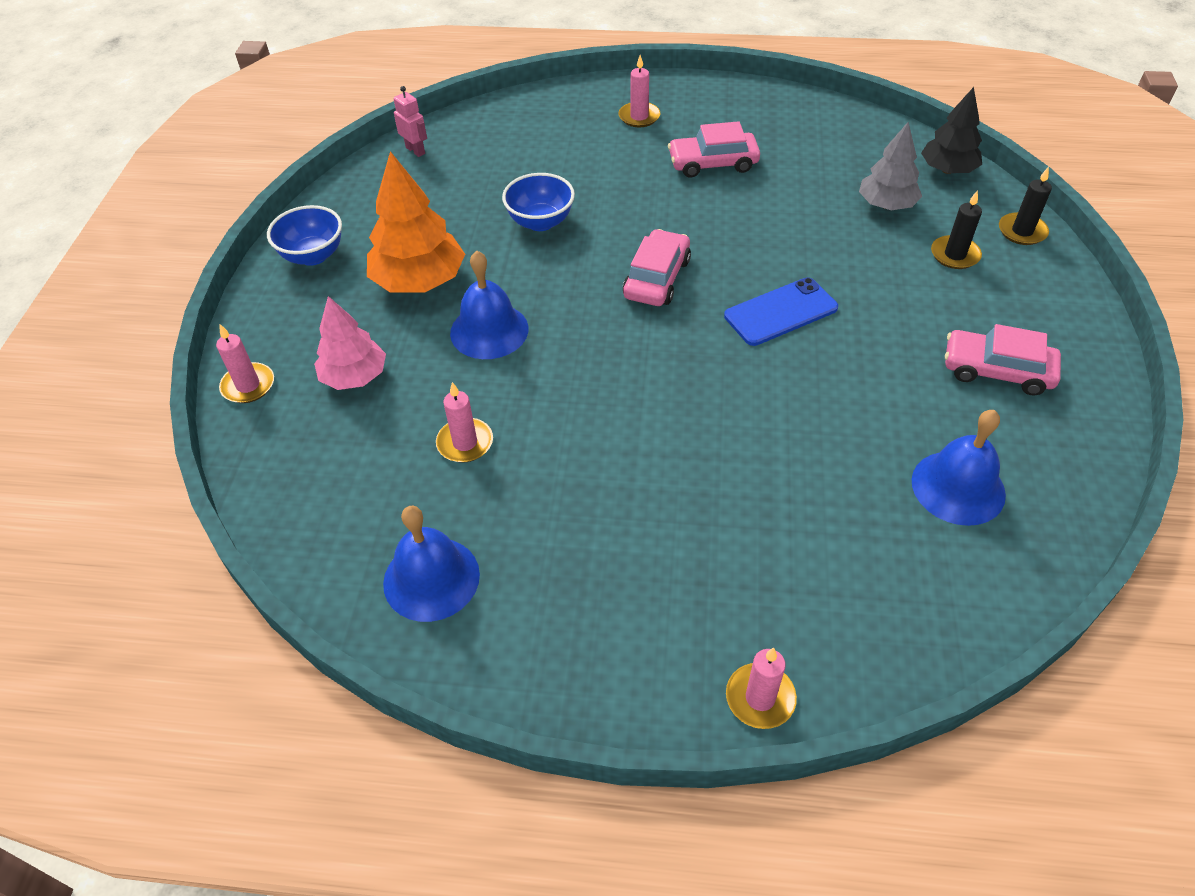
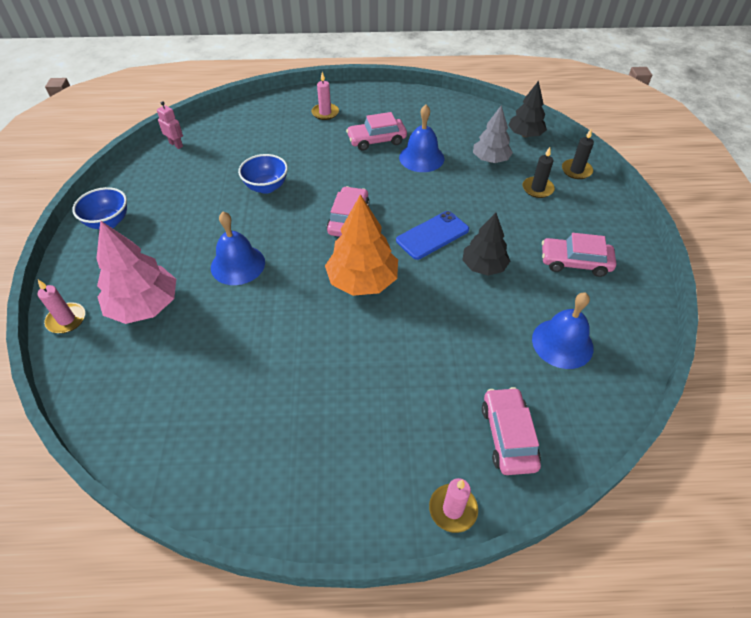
camera: 10 degrees left, 0 degrees up
(354, 376) = (144, 306): pink tree -> pink tree, size x1.51
(419, 281) = (186, 234): orange tree -> orange tree (362, 281)
(431, 578) = (212, 449): blue bell -> blue bell (421, 158)
(465, 443) = (228, 346): pink candle -> none
(853, 364) = (484, 266): none -> black tree
(855, 609) = (508, 436): none -> pink car

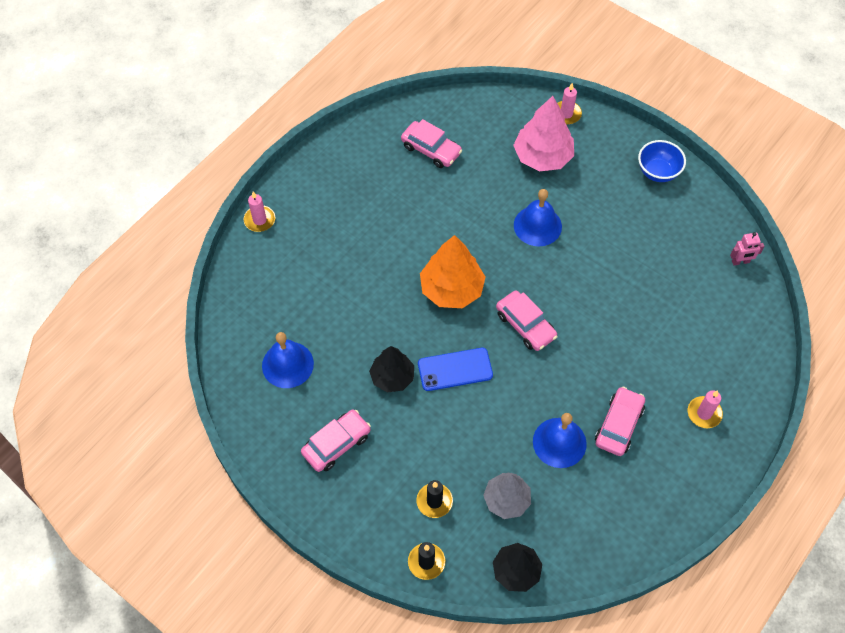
camera: 130 degrees right, 10 degrees up
(266, 187) = (618, 294): blue bowl -> none
(432, 235) = (455, 369): blue phone -> blue phone turned 75 degrees clockwise
(508, 436) = (266, 277): pink car -> pink car (431, 149)

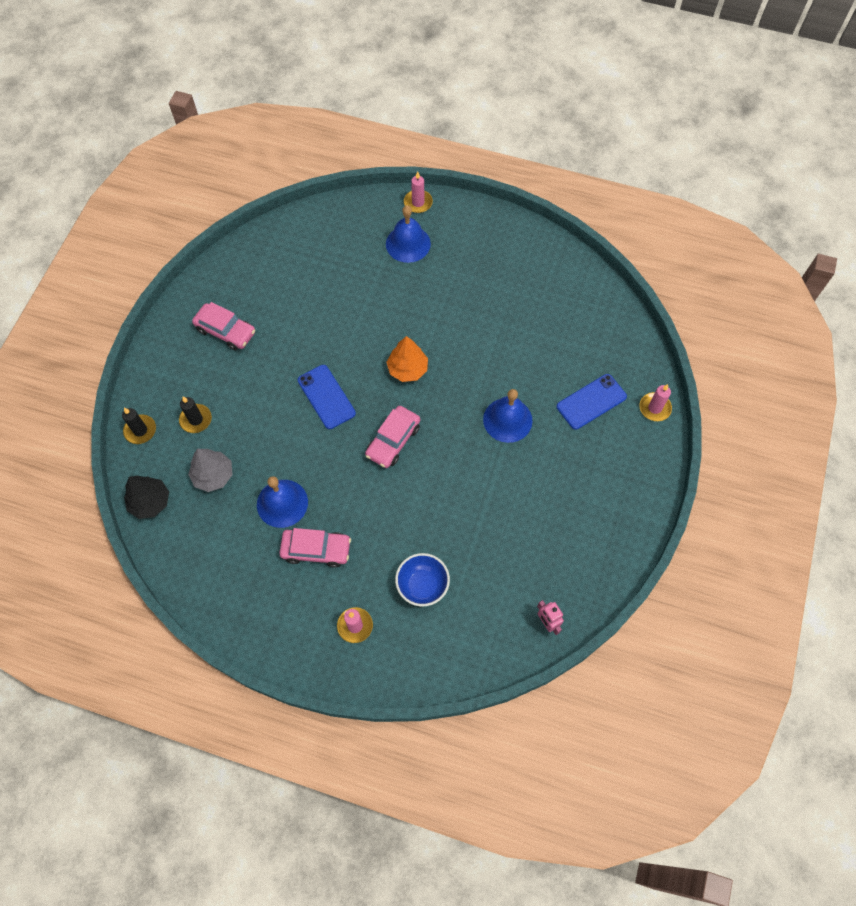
camera: 70 degrees right, 5 degrees up
(287, 364) = (287, 271): blue bell -> blue bell (408, 243)
(392, 377) = (302, 351): black tree -> none
(431, 149) = (553, 305): pink car -> none
(451, 289) = (407, 369): orange tree -> orange tree, size x0.66
(543, 157) = (591, 401): pink tree -> blue phone
(657, 172) = (623, 513): blue bowl -> blue bowl (422, 586)

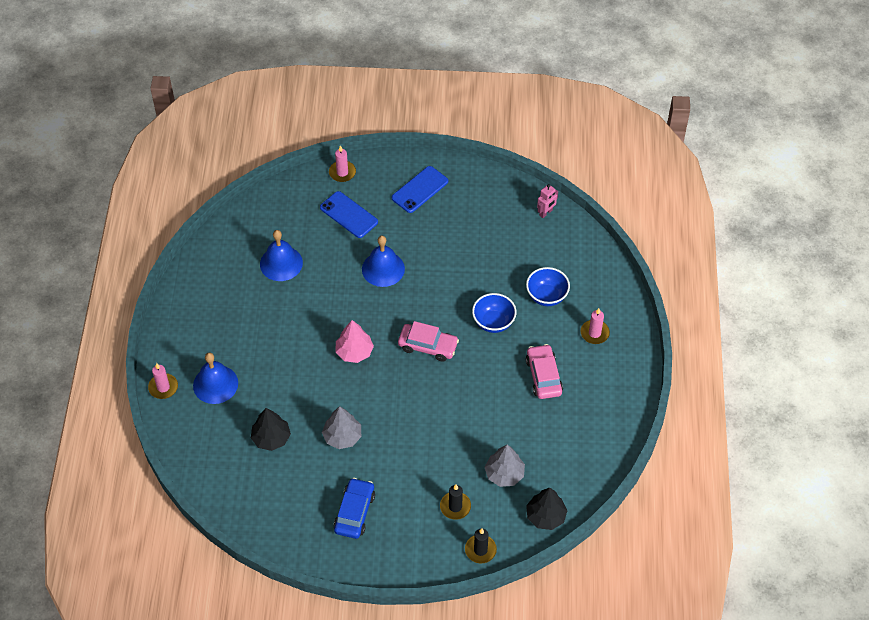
camera: 105 degrees left, 10 degrees down
(226, 331) = (354, 512): pink car -> blue car
(282, 503) = (512, 413): blue bell -> blue bell (281, 263)
(311, 338) = (342, 437): none -> grey tree
(326, 397) = (401, 408): blue phone -> blue phone (420, 190)
(332, 278) = (271, 438): none -> black tree
(403, 516) = (493, 322): none -> blue bowl
(407, 369) = (354, 352): orange tree -> pink tree

